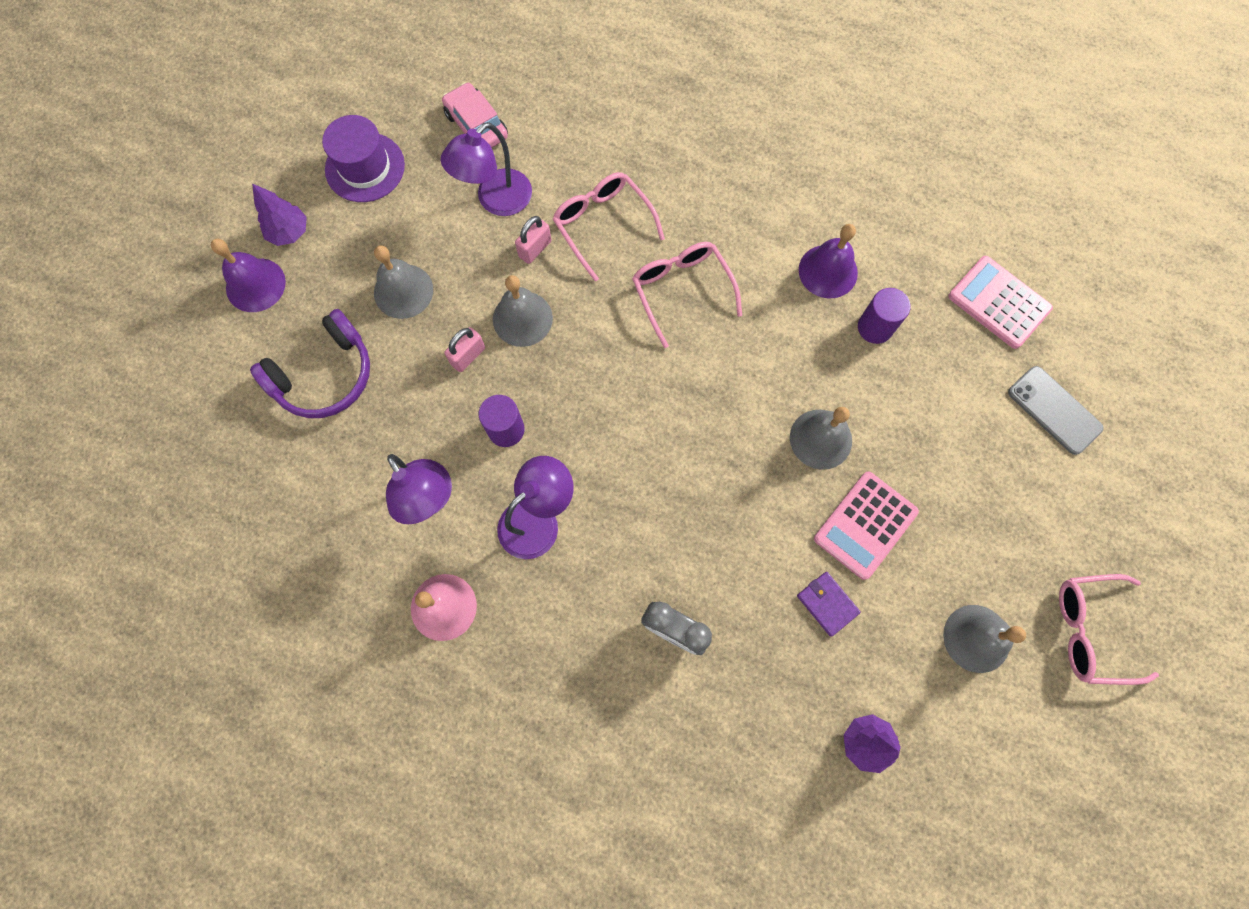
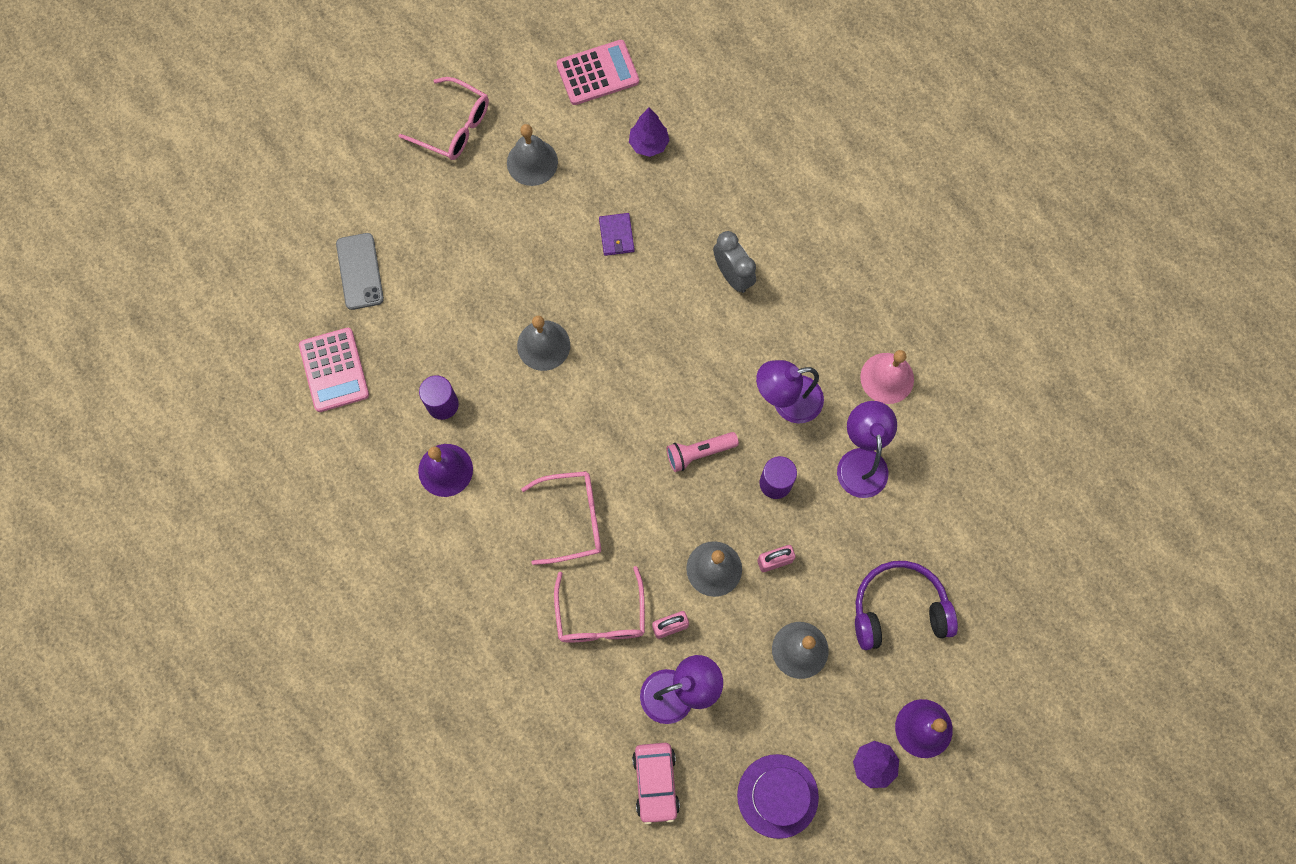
camera: 150 degrees left, 0 degrees up
(598, 418) = (699, 453): none -> pink flashlight
(682, 291) = (572, 519): pink glasses -> pink glasses turned 105 degrees counterclockwise
(865, 525) = (554, 270): pink calculator -> pink calculator (597, 73)

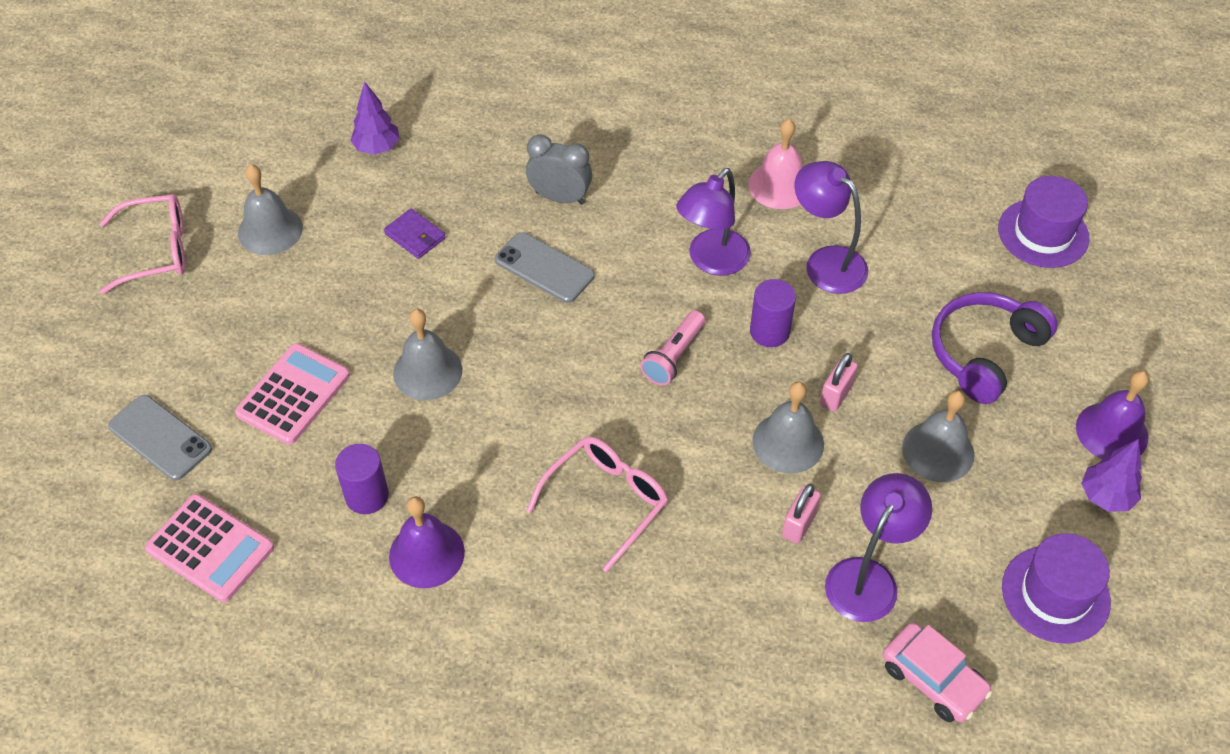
camera: 40 degrees left, 20 degrees down
(597, 73) = (272, 124): pink calculator -> pink calculator (293, 394)
(600, 615) = (721, 567): pink glasses -> none
(676, 323) = (544, 268): none -> grey phone
(1031, 556) = (1043, 233): none -> purple hat

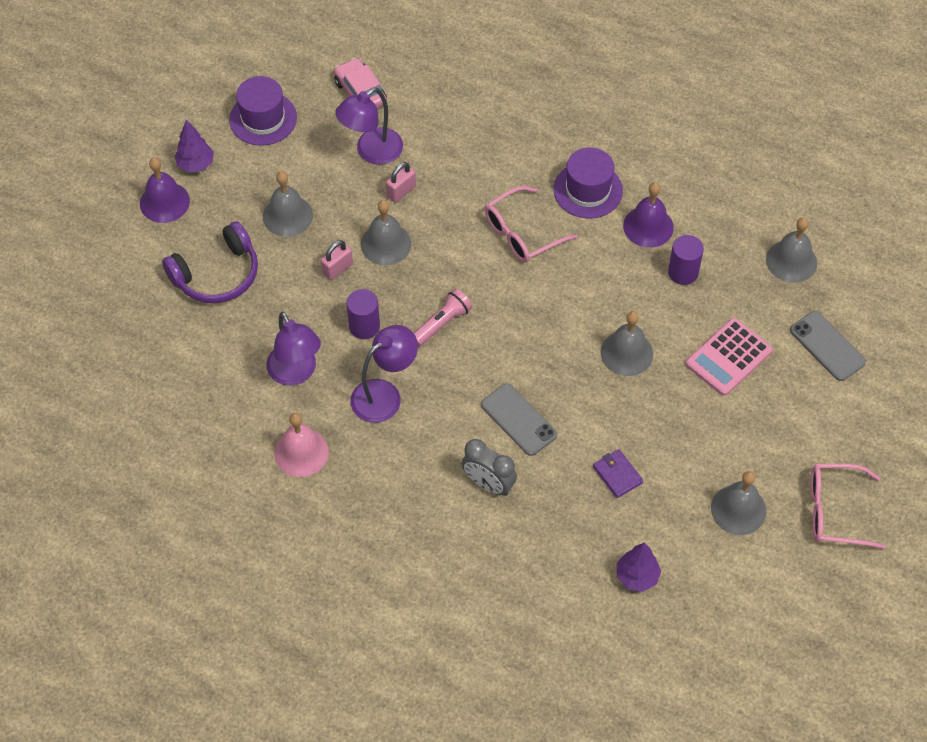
camera: 165 degrees left, 5 degrees up
(210, 548) = (791, 261): pink calculator -> grey bell
(1043, 233) = (115, 358): purple hat -> purple hat (588, 190)

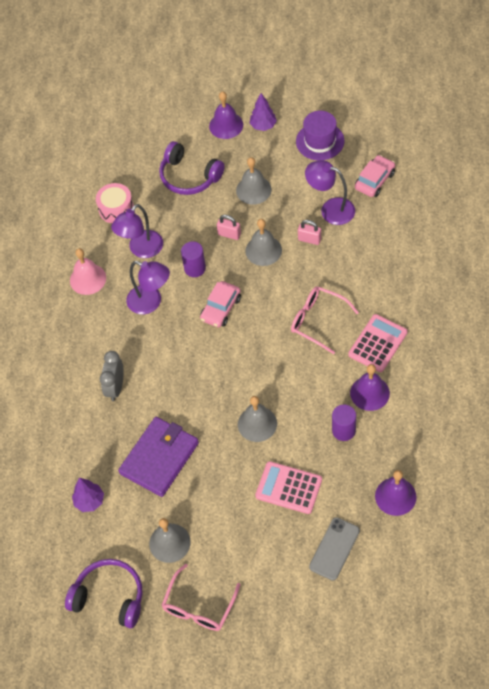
camera: 70 degrees right, 0 degrees up
(210, 376) = (116, 209): none -> pink drum
(442, 323) = (221, 308): pink flashlight -> pink car
(518, 420) = (171, 383): grey phone -> none
(588, 190) = (378, 343): purple hat -> pink calculator
(617, 475) = (159, 458): purple wallet -> purple wallet, size x2.21
(779, 604) = (109, 597): none -> purple headphones
(791, 261) = (395, 496): grey bell -> purple bell
(835, 511) = (199, 606): pink glasses -> pink glasses turned 135 degrees counterclockwise

